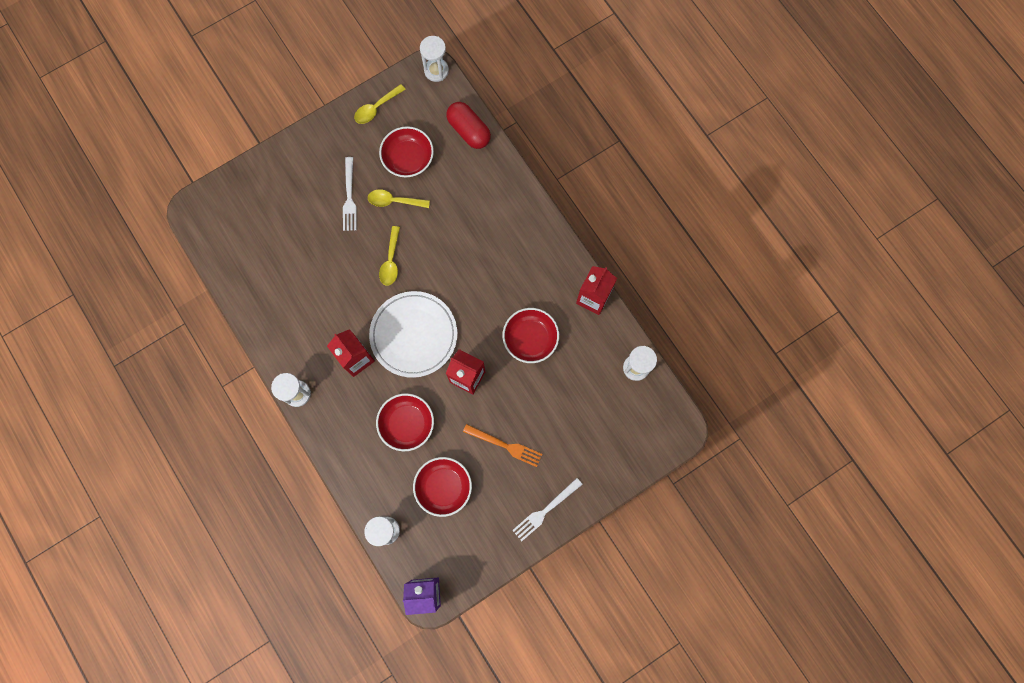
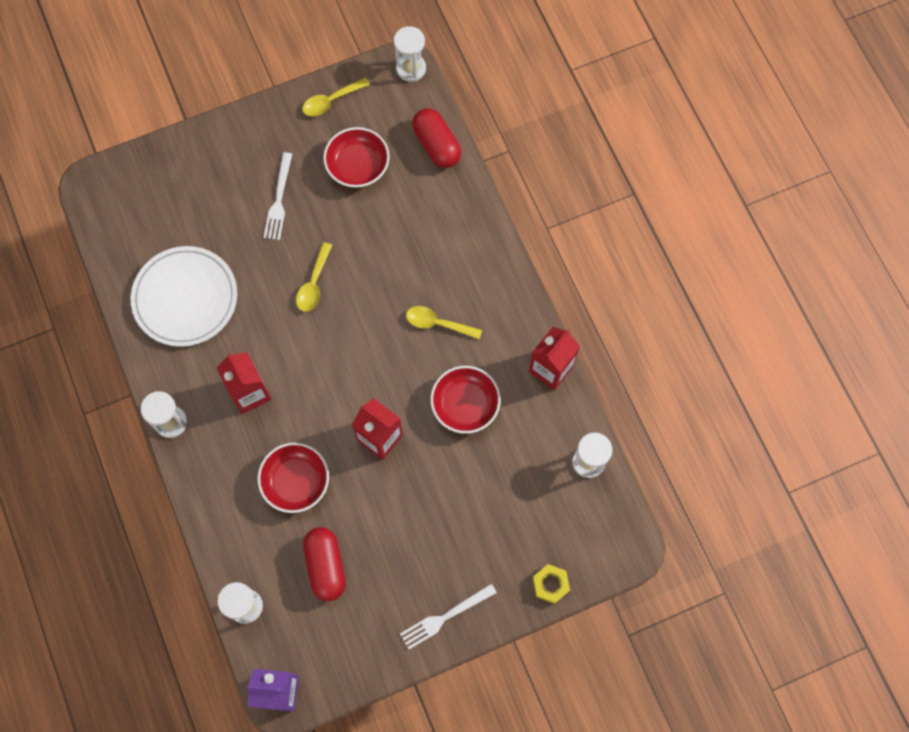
camera: 10 degrees right, 5 degrees down
(394, 201) = (331, 213): yellow spoon -> yellow spoon (437, 323)
(414, 335) = (324, 376): white plate -> white plate (185, 298)
(443, 487) = (326, 566): red bowl -> red capsule
(505, 445) = (410, 529): orange fork -> none
(623, 470) = (550, 584): none -> yellow nut

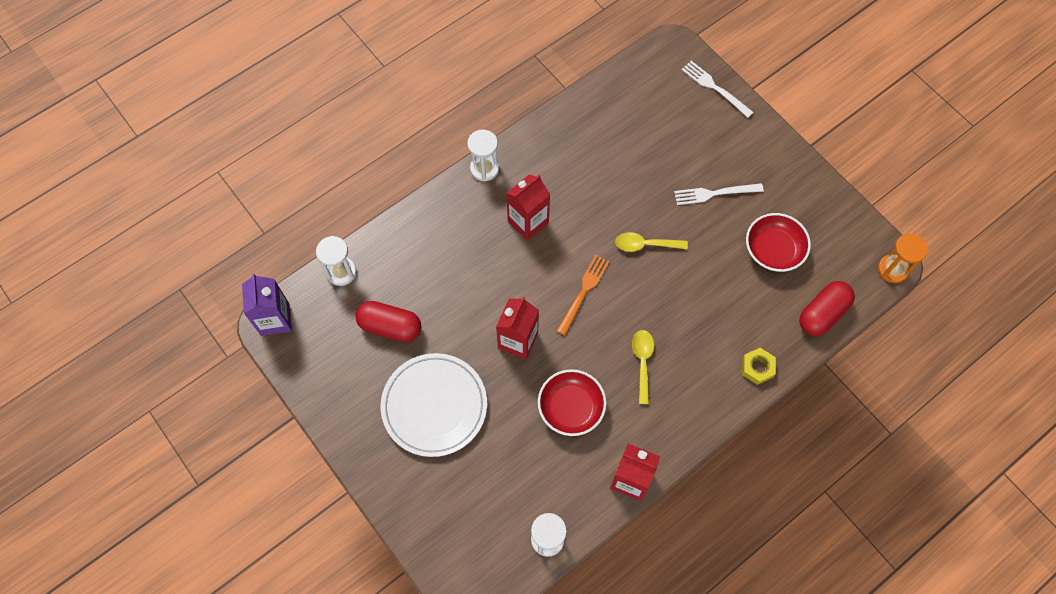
camera: 75 degrees right, 5 degrees down
(185, 298) = (597, 147): white plate -> white plate (434, 406)
(296, 481) = (459, 281): red bowl -> none
(326, 566) = (390, 326): red capsule -> red capsule turned 45 degrees clockwise
(331, 101) = (829, 209): yellow spoon -> none
(347, 358) = (584, 292): none -> orange fork
(411, 68) = (892, 269): white hourglass -> orange hourglass
(445, 617) = (367, 441): white fork -> white fork (714, 88)
(550, 584) = (418, 531): yellow nut -> yellow nut (757, 367)

